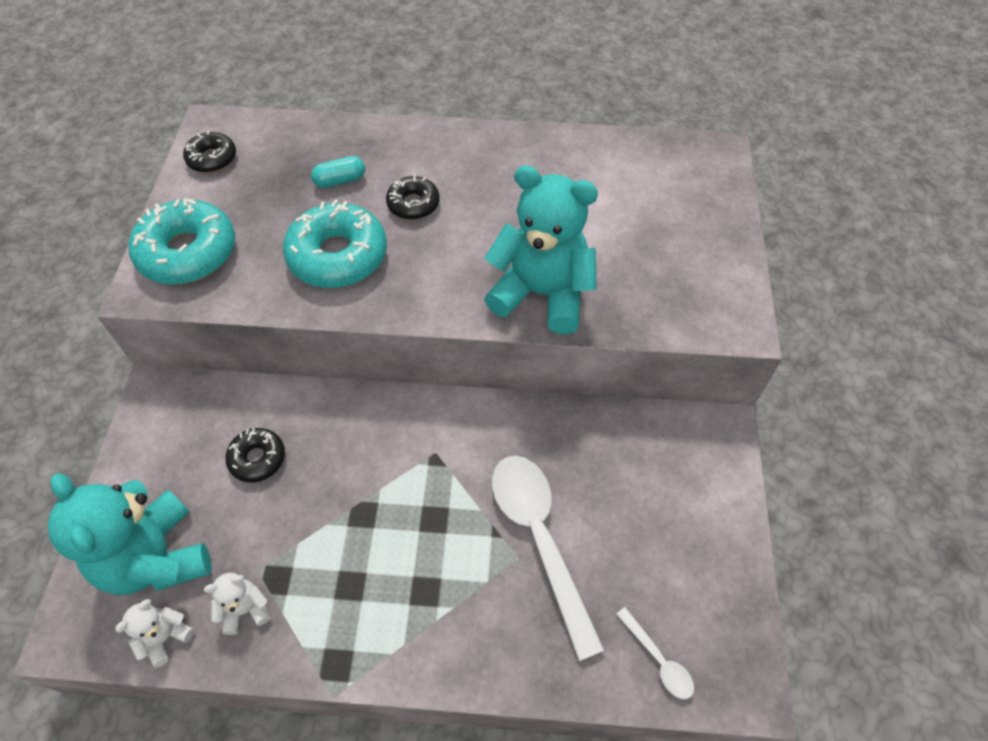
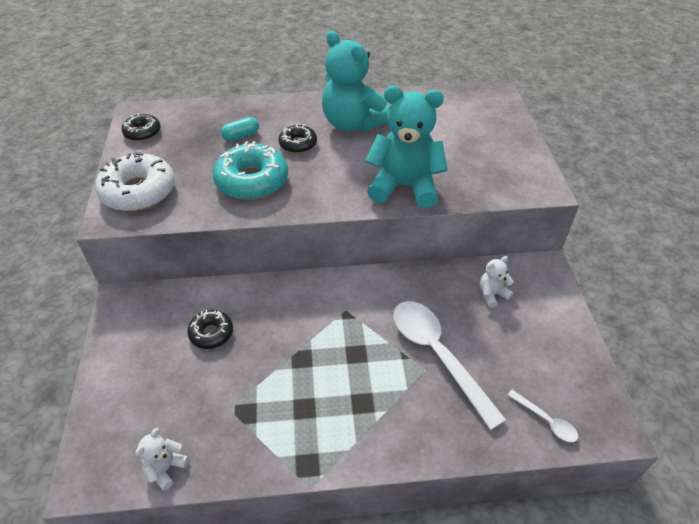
camera: 10 degrees left, 10 degrees down
(156, 558) = (146, 413): turquoise teddy bear -> turquoise teddy bear (352, 123)
(188, 252) = (138, 191): turquoise donut -> white donut
(245, 609) = (226, 438): white teddy bear -> white teddy bear (492, 294)

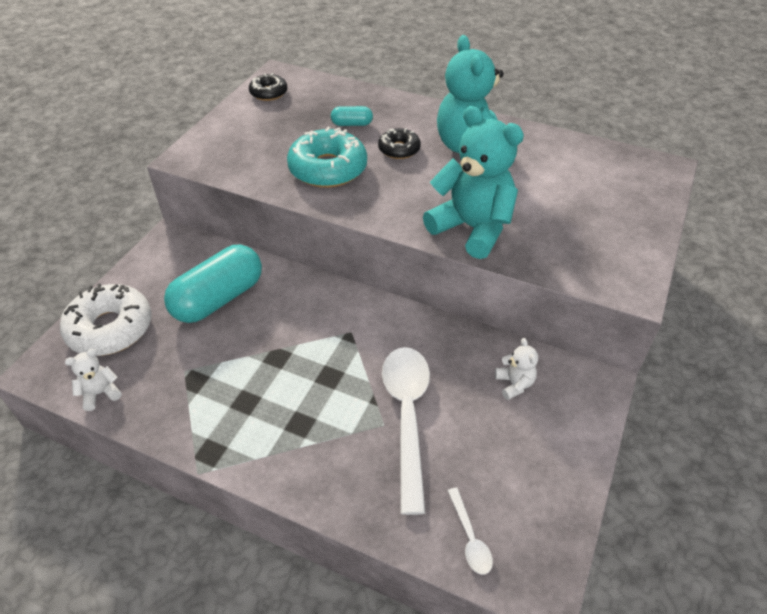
camera: 30 degrees right, 0 degrees up
(138, 191) = (225, 143): white donut -> white donut (110, 328)
(211, 333) = (218, 298): black donut -> turquoise capsule
(492, 294) = (514, 384): white teddy bear -> white teddy bear turned 75 degrees clockwise

